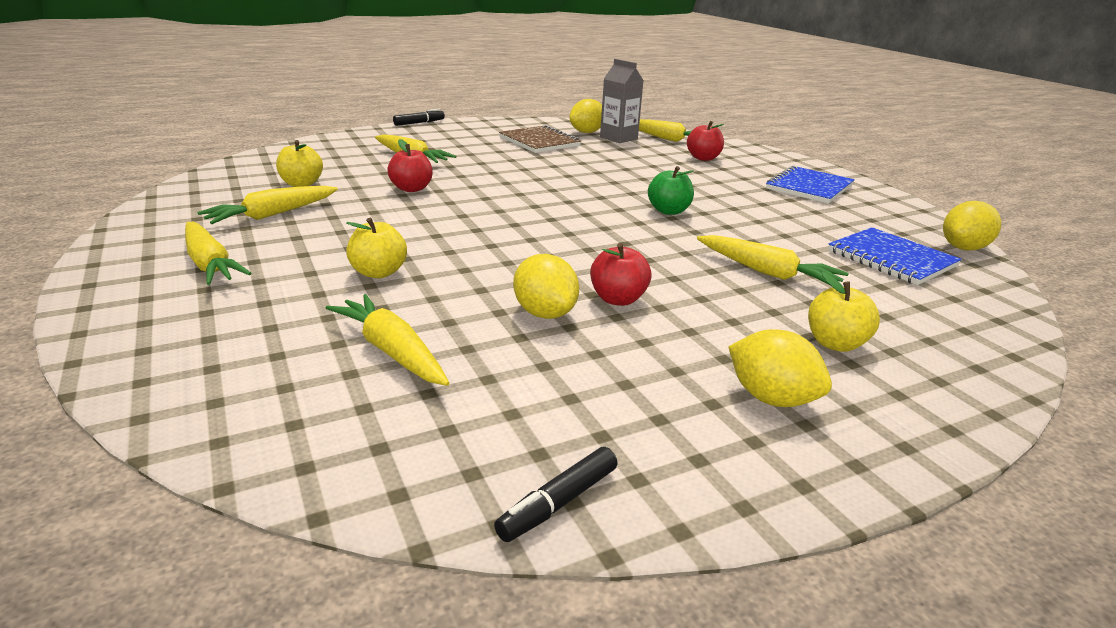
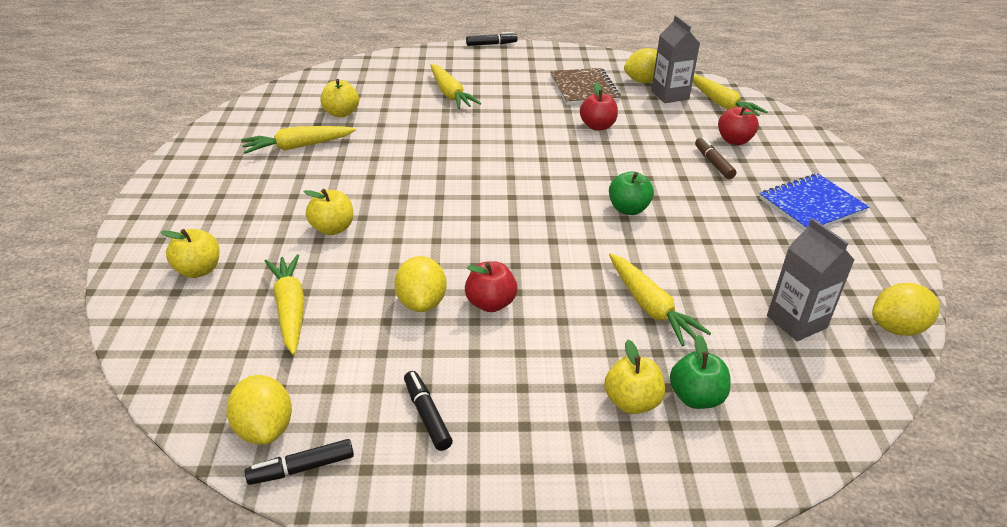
camera: 25 degrees right, 10 degrees up
(210, 264) = (227, 192): yellow carrot -> none
(229, 340) = (198, 270): none -> yellow apple
(411, 189) = (422, 135): red apple -> red apple (597, 126)
(654, 407) = (427, 415): none -> black marker
(704, 173) = (713, 163): none -> brown marker
(771, 398) = (522, 436): yellow lemon -> yellow lemon (264, 428)
(883, 327) = (696, 397): none -> green apple
(891, 258) = (796, 322): blue notebook -> grey carton

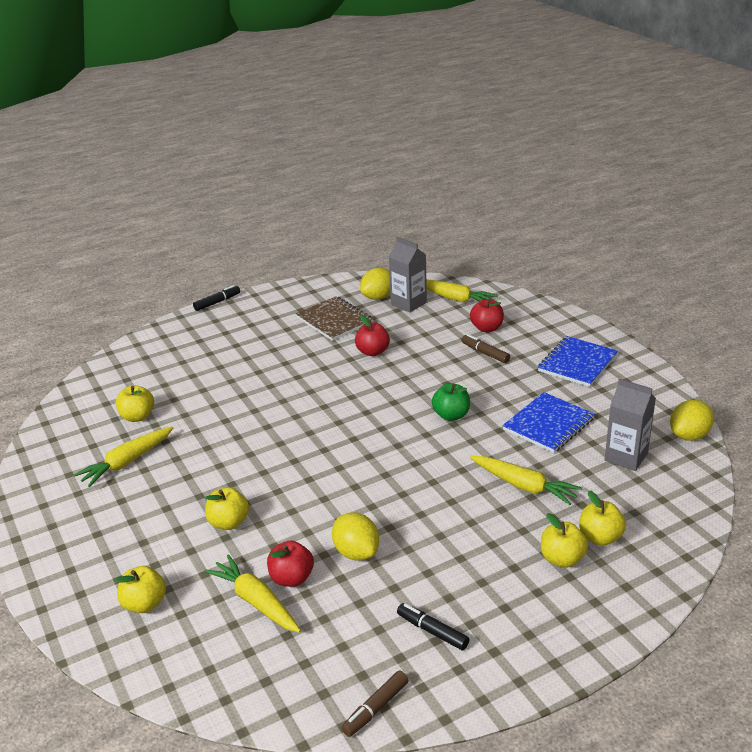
camera: 25 degrees left, 5 degrees down
(264, 428) = (322, 696): yellow lemon -> none
(302, 468) = (376, 708): black marker -> brown marker
(450, 94) = (222, 364): yellow carrot -> none
(490, 303) = (409, 531): red apple -> red apple (291, 578)
(696, 397) = (600, 537): green apple -> yellow apple
(729, 255) = (548, 424): none -> blue notebook

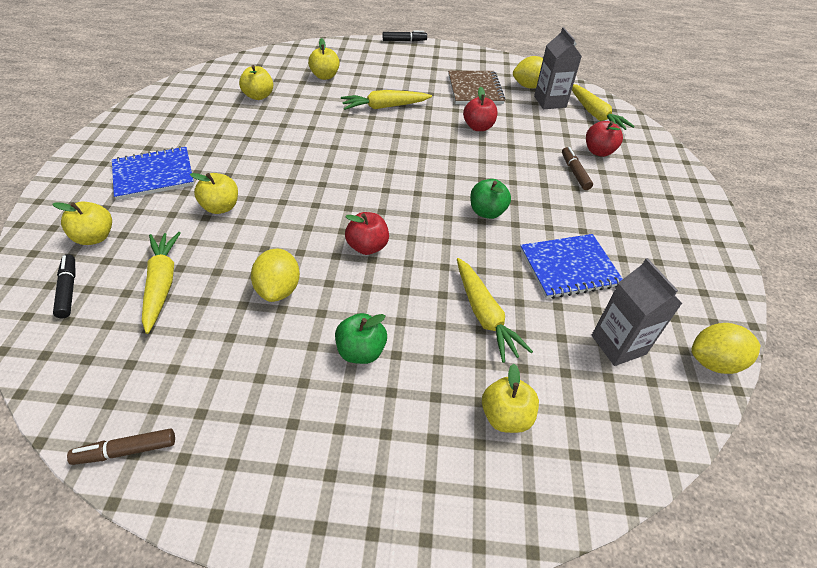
camera: 30 degrees right, 15 degrees up
(127, 462) = (214, 125): yellow carrot -> yellow carrot (385, 107)
(291, 578) = (208, 281): red apple -> red apple (367, 247)
(432, 631) = (253, 408): black marker -> black marker (68, 290)
(466, 556) = (361, 351): none -> green apple
(562, 559) = (444, 414): yellow apple -> yellow apple (325, 76)
(577, 363) = (657, 223): blue notebook -> blue notebook (154, 175)

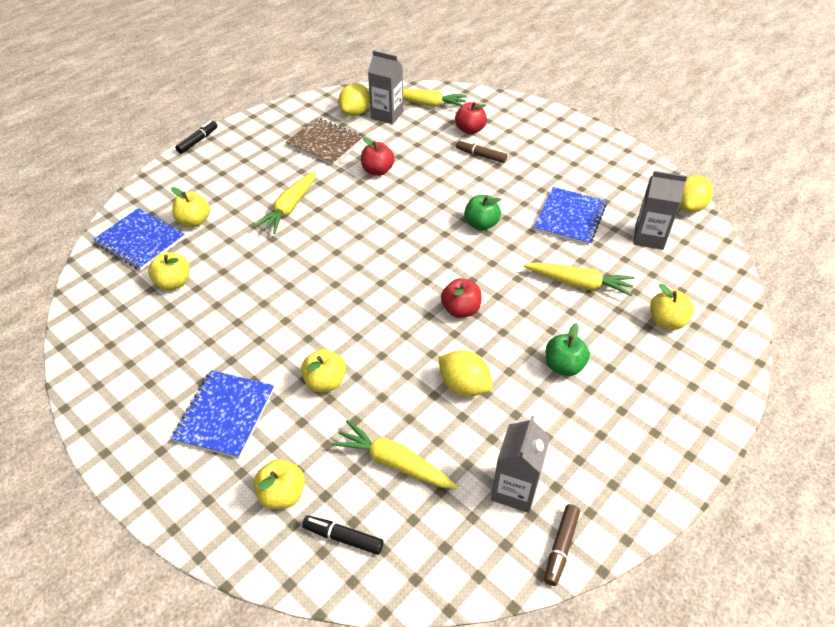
camera: 50 degrees left, 0 degrees up
(178, 381) = (515, 489): none -> grey carton
(284, 66) = (140, 241): none -> blue notebook

